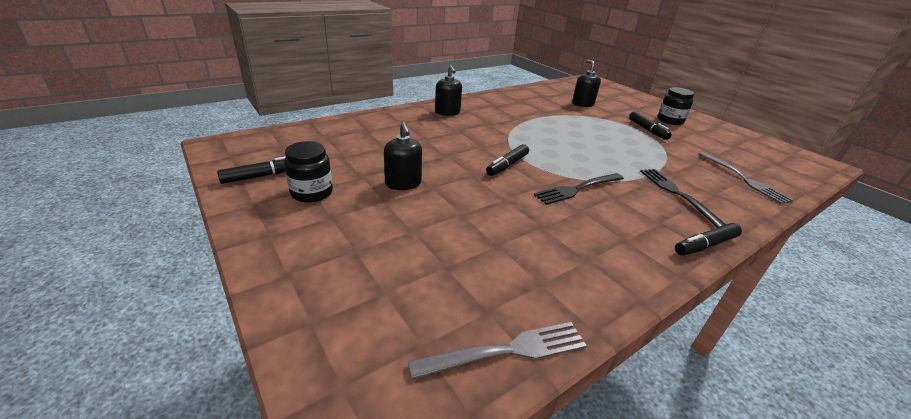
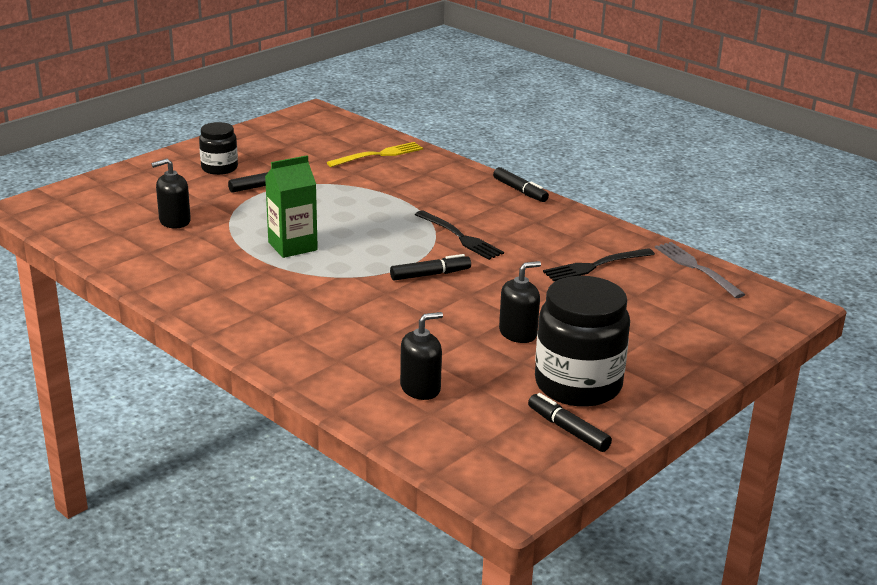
camera: 100 degrees left, 5 degrees down
(312, 193) = (578, 385): black jar -> black jar, size x1.79
(447, 112) = (272, 328): black soap dispenser -> black soap dispenser (420, 388)
(507, 165) = (430, 275): black marker -> black marker turned 45 degrees counterclockwise
(552, 128) = (292, 246): none -> green carton
(676, 194) = (435, 190): black fork -> black fork (595, 266)
(744, 179) = (379, 155): grey fork -> yellow fork

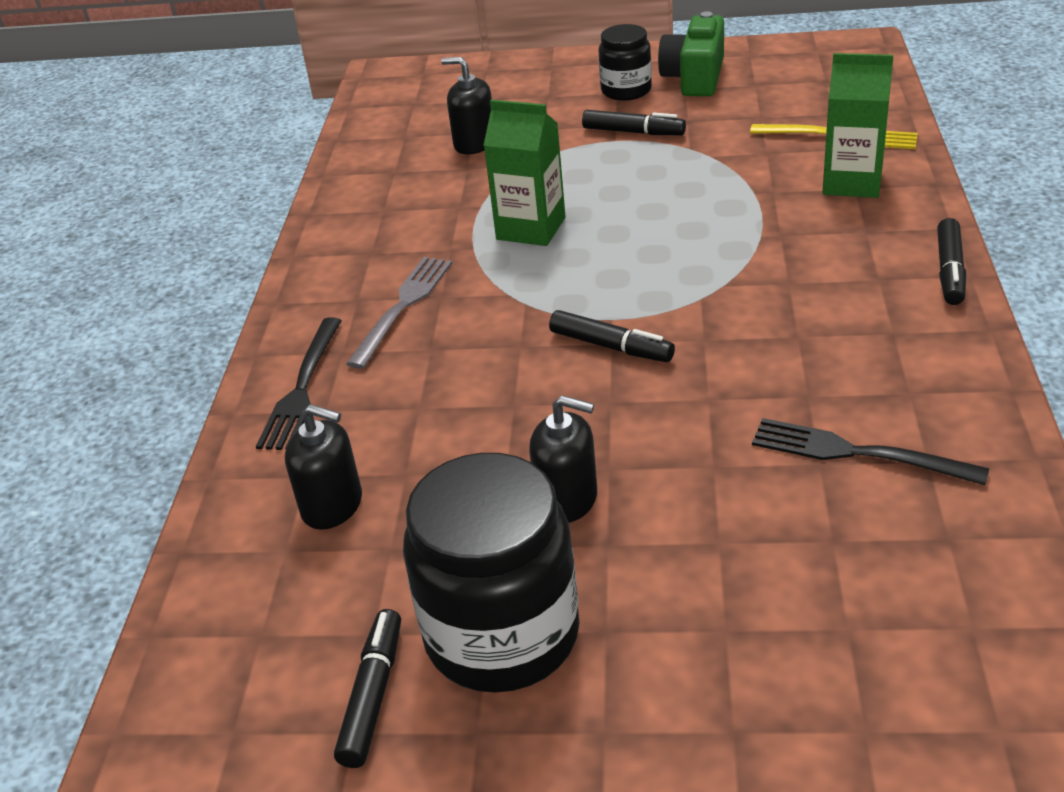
camera: 55 degrees right, 10 degrees up
(249, 150) = (695, 77): none -> green camera
(419, 172) = (852, 182): none -> green carton
(460, 237) = (742, 308): black fork -> black fork (302, 389)
(695, 268) = (1024, 550): grey fork -> grey fork (403, 306)

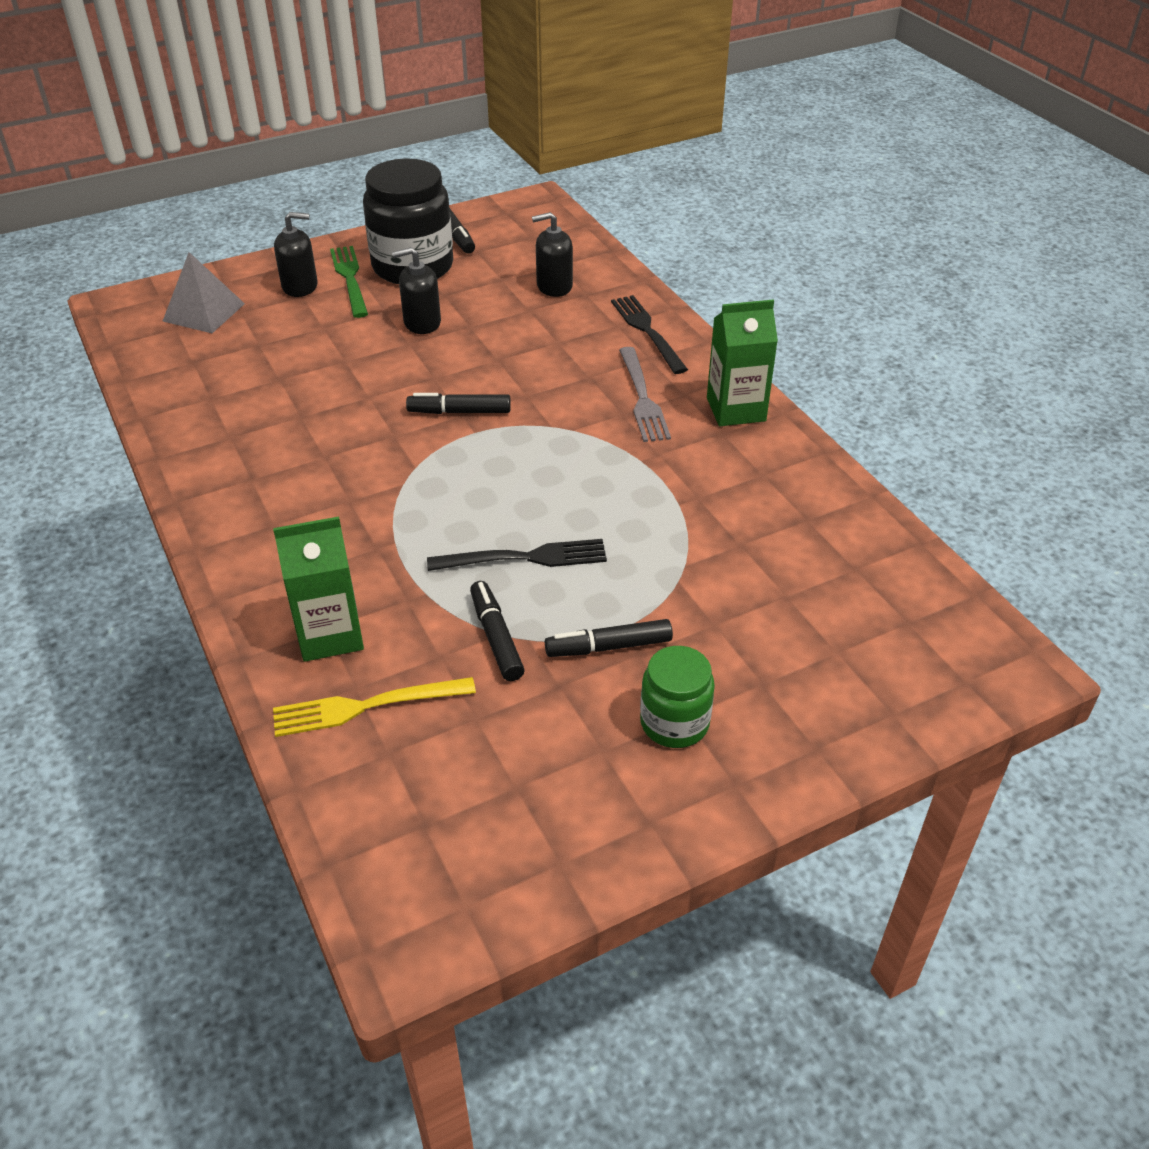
camera: 145 degrees right, 5 degrees up
(474, 143) = (767, 579): black soap dispenser -> black soap dispenser (300, 286)
(531, 228) = (608, 492): green carton -> green carton (736, 409)
(624, 645) = (349, 278): none -> green fork
(626, 90) = (674, 723): black jar -> green jar
(695, 77) = (604, 779): green camera -> none
(856, 453) = (257, 390): black fork -> black fork (525, 557)
(915, 652) = (204, 312): none -> grey pyramid
(950, 271) = (213, 549): black marker -> black marker (496, 637)

